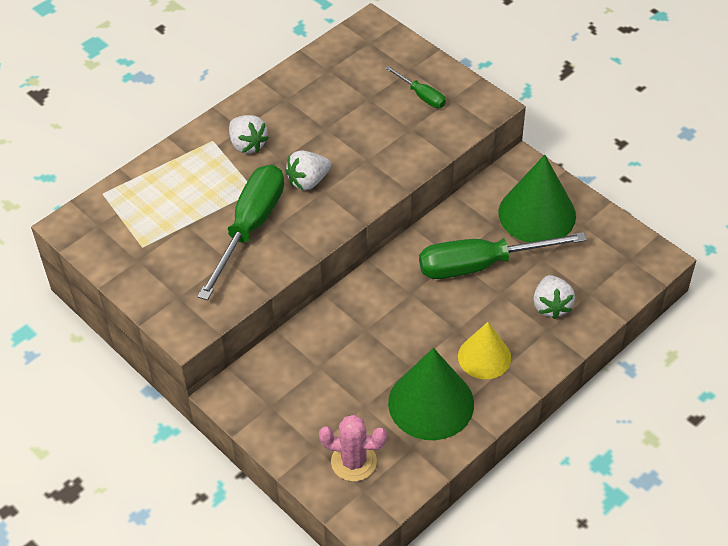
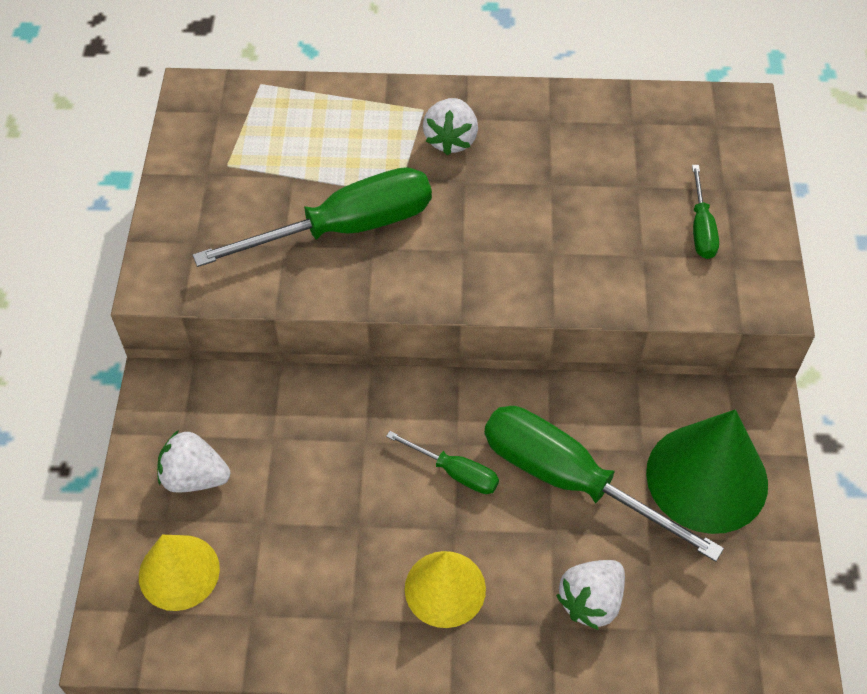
camera: 45 degrees right, 5 degrees up
(308, 181) = (461, 226): white strawberry -> white strawberry (194, 477)
(353, 461) = (179, 572): pink cactus -> yellow cone
(426, 306) = (455, 472): none -> green screwdriver
(431, 403) = (327, 585): green cone -> none

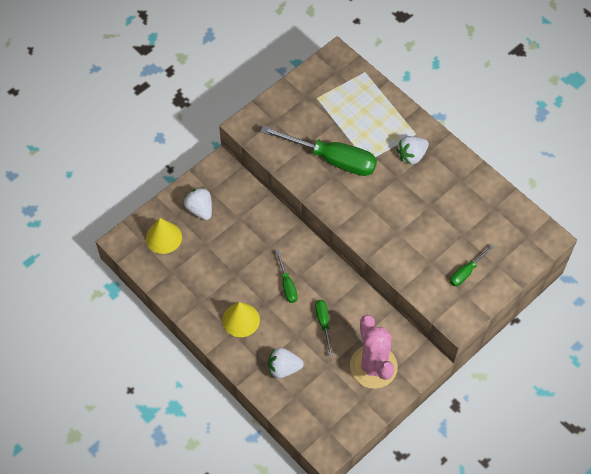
camera: 45 degrees right, 5 degrees up
(570, 480) = (323, 323): green screwdriver -> green screwdriver, size x0.48
(707, 478) = (373, 366): green cone -> pink cactus

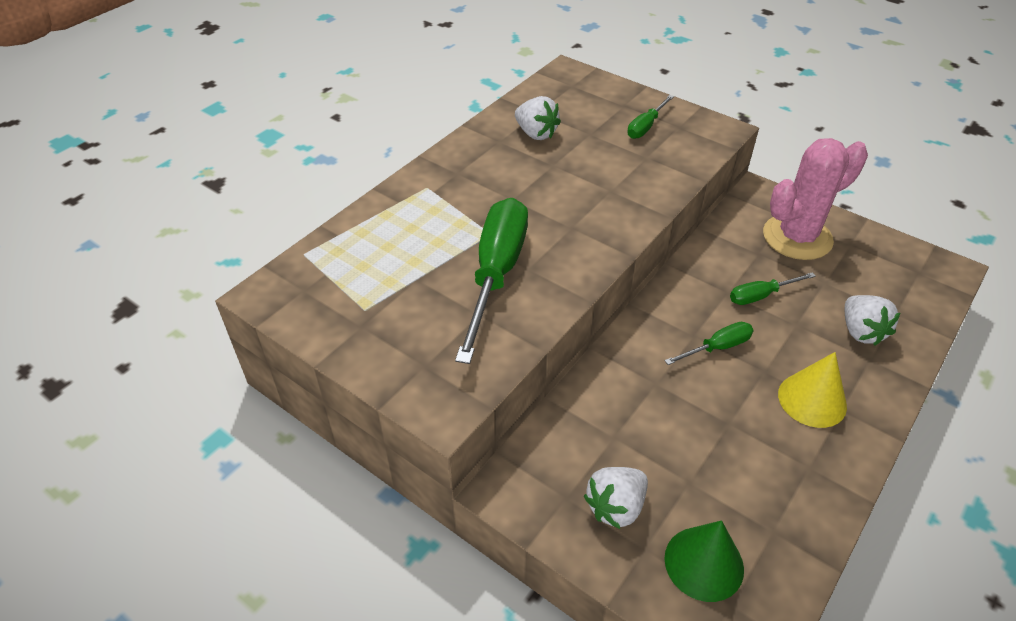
camera: 100 degrees left, 15 degrees down
(163, 237) = (704, 563): yellow cone -> green cone
(411, 155) = (469, 188): white strawberry -> white strawberry (536, 134)
(466, 272) = (646, 126): green screwdriver -> green screwdriver turned 90 degrees clockwise

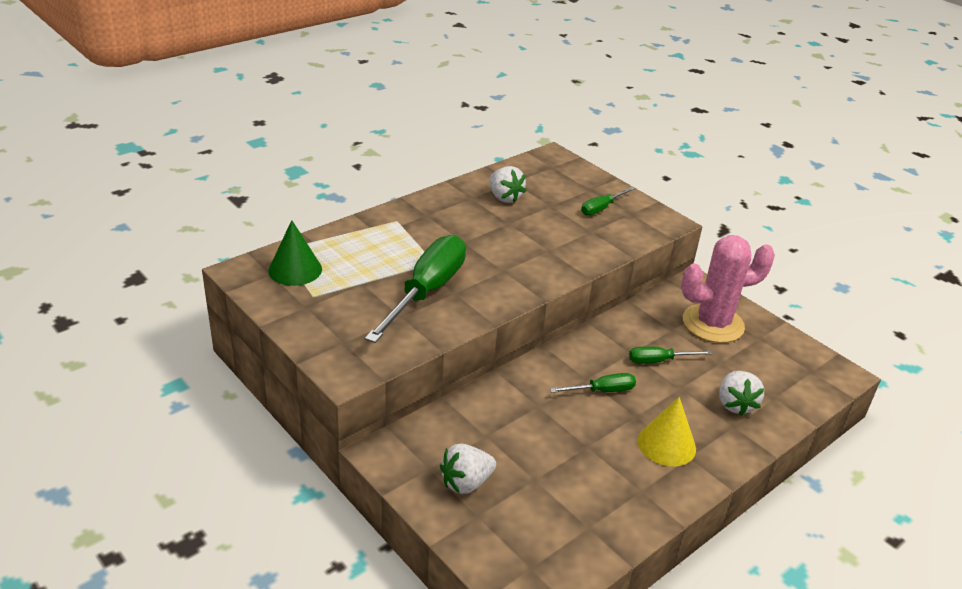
camera: 10 degrees right, 10 degrees down
(704, 563) = (520, 535): green cone -> green cone (295, 270)

